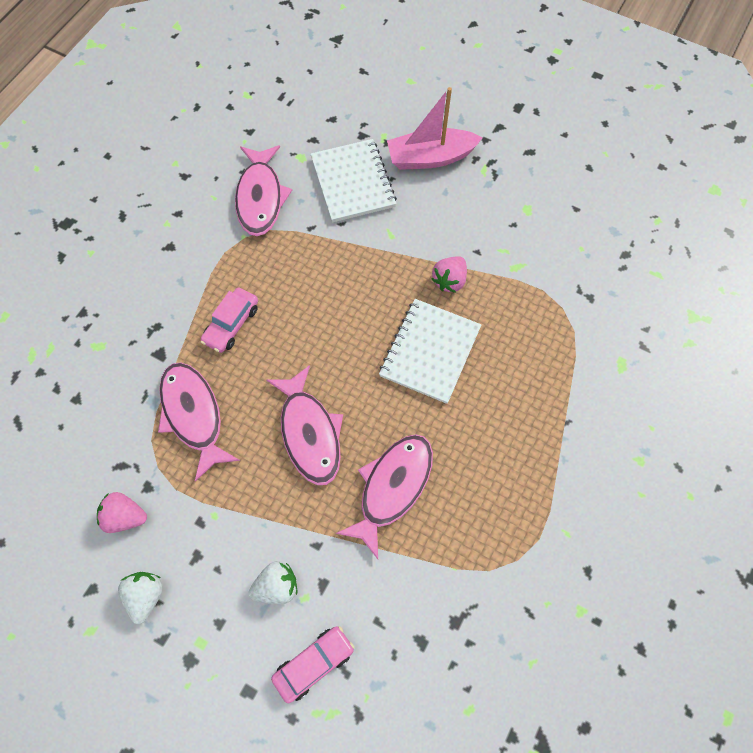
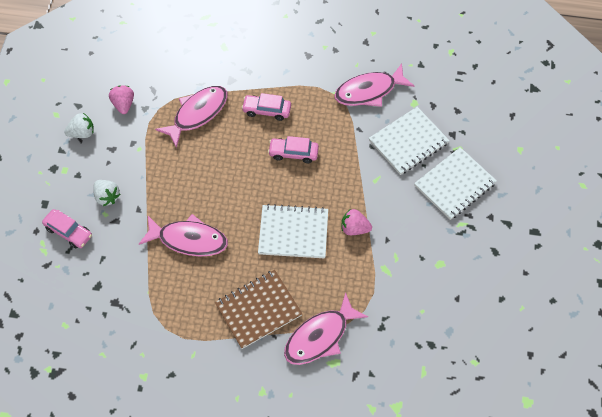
camera: 70 degrees right, 5 degrees down
(309, 433) = (209, 180): pink fish -> pink fish (320, 336)
(312, 313) = (293, 153): none -> pink car
(430, 158) = (454, 184): pink boat -> white notebook
(526, 429) = (258, 310): none -> brown notebook

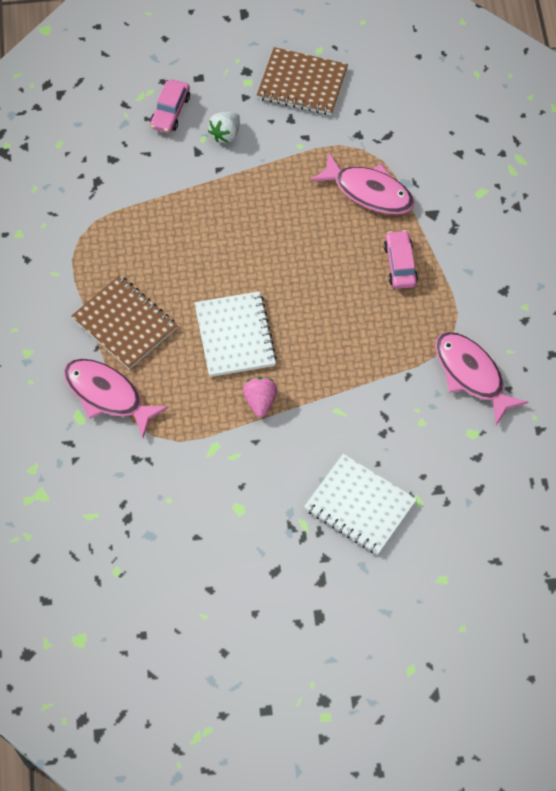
camera: 75 degrees right, 0 degrees up
(82, 133) = (302, 83): white strawberry -> brown notebook
(124, 104) = (356, 112): pink strawberry -> none
(189, 240) = (194, 230): pink fish -> none
(293, 153) = (347, 309): pink car -> none
(408, 142) = (407, 438): white notebook -> none

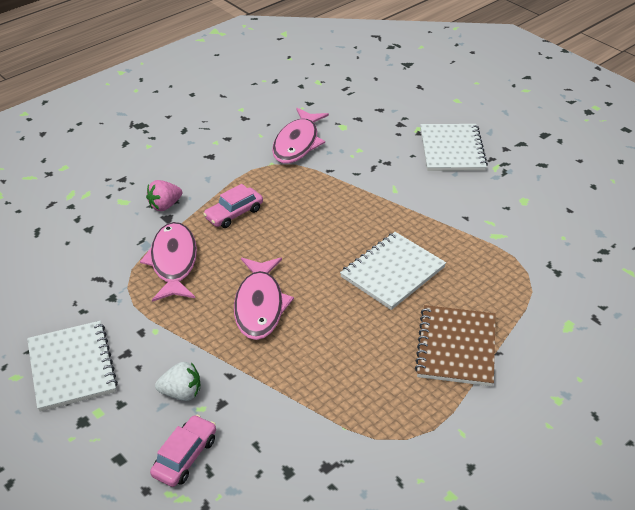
camera: 125 degrees left, 20 degrees down
(108, 395) = (529, 319): pink fish -> pink fish (259, 305)
(170, 111) = (185, 457): pink car -> pink car turned 45 degrees counterclockwise
(260, 401) = (432, 230): pink strawberry -> pink strawberry (165, 205)
(302, 83) = (72, 367): brown notebook -> white notebook

